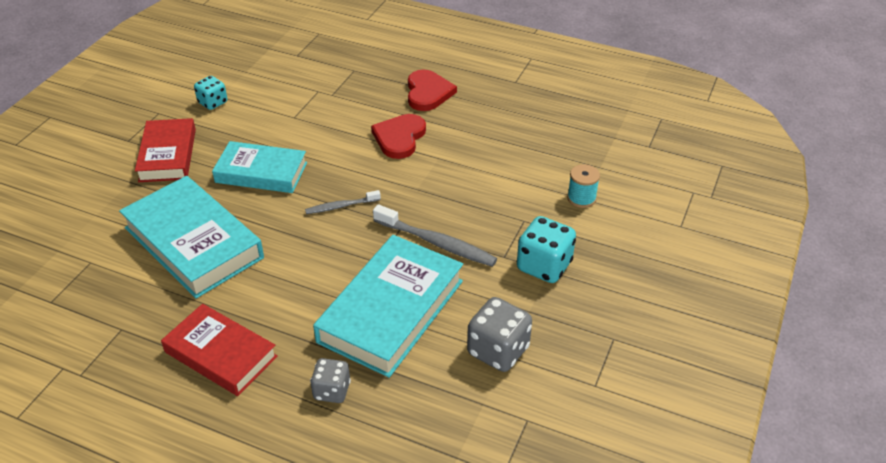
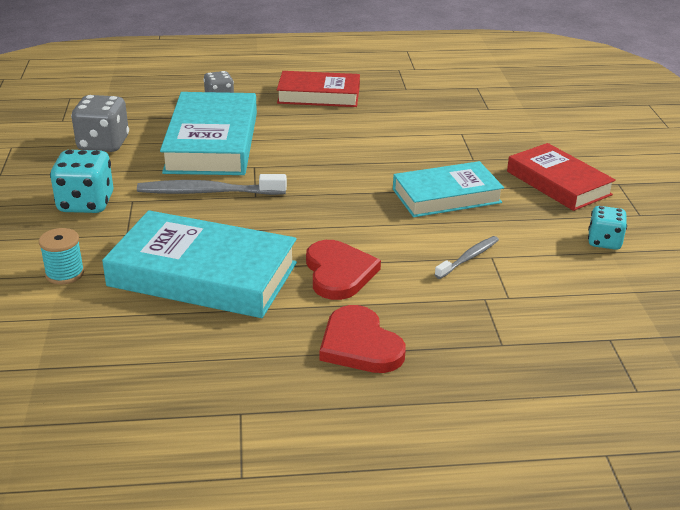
camera: 150 degrees right, 10 degrees down
(193, 243) = (428, 136): turquoise book -> turquoise book (203, 274)
(341, 206) = (331, 193): grey toothbrush -> grey toothbrush (468, 258)

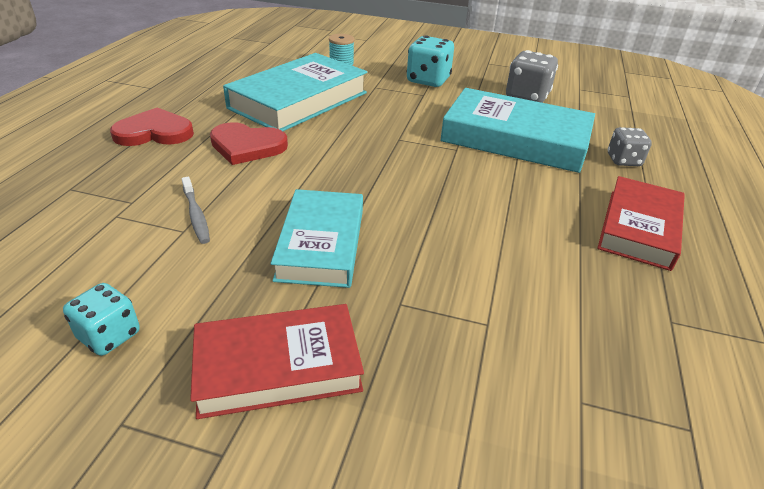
camera: 110 degrees right, 5 degrees up
(208, 192) = (418, 121): grey toothbrush -> none

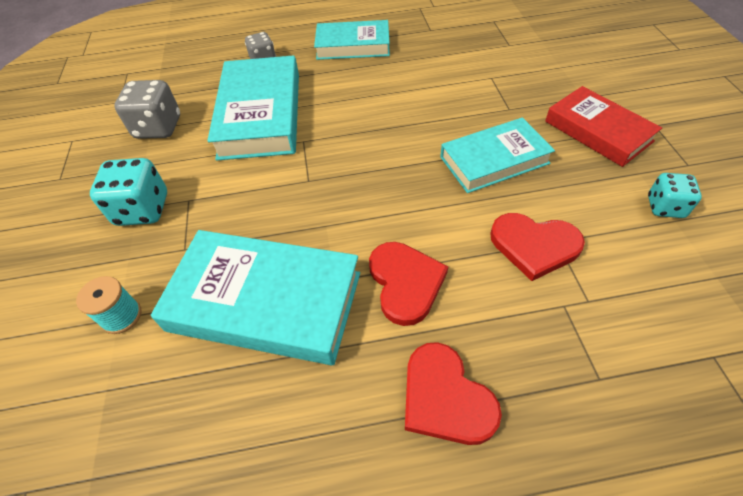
camera: 110 degrees left, 15 degrees up
(196, 215) = (534, 246): grey toothbrush -> red heart
(639, 228) = (353, 46): red book -> turquoise book

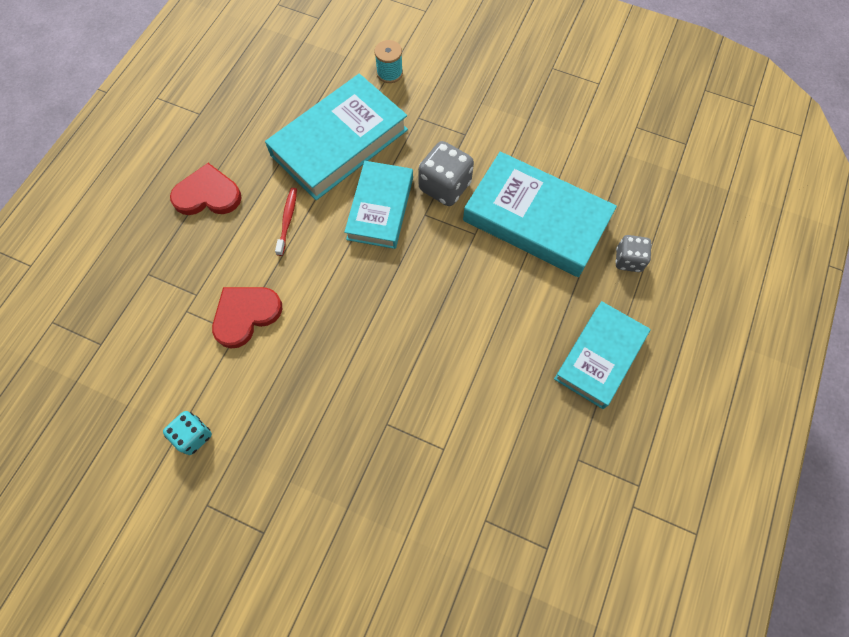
camera: 120 degrees right, 15 degrees up
(143, 209) = (476, 106): turquoise dice -> none
(158, 128) = (572, 142): grey dice -> grey dice (444, 186)
(405, 283) = (287, 220): red heart -> red toothbrush
(494, 160) = (338, 356): turquoise book -> turquoise book (380, 208)
(598, 131) = (298, 472): red book -> none

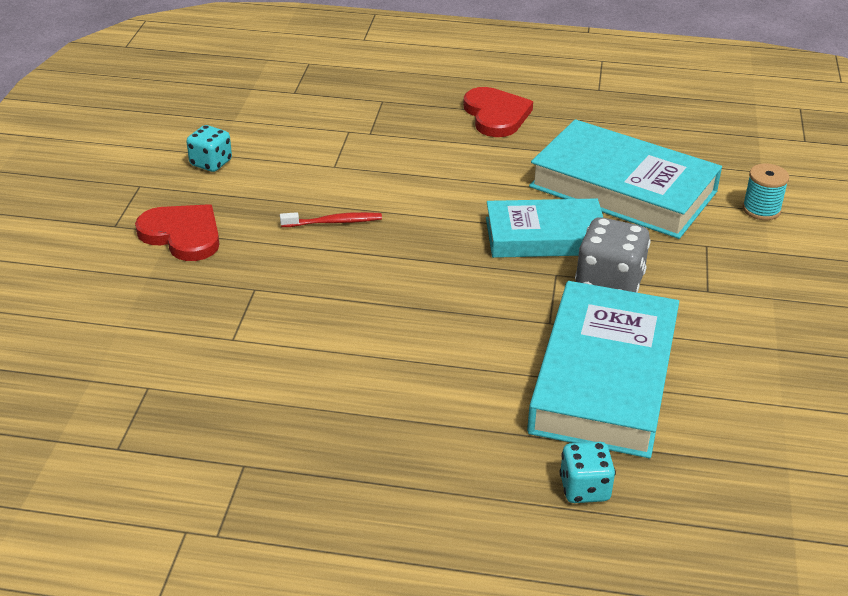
camera: 75 degrees right, 30 degrees down
(245, 315) = (358, 167): red heart -> red heart (182, 235)
(287, 220) = (490, 172): red toothbrush -> red toothbrush (334, 222)
(600, 357) = (406, 471): turquoise book -> none
(628, 260) = (584, 489): grey dice -> turquoise dice

